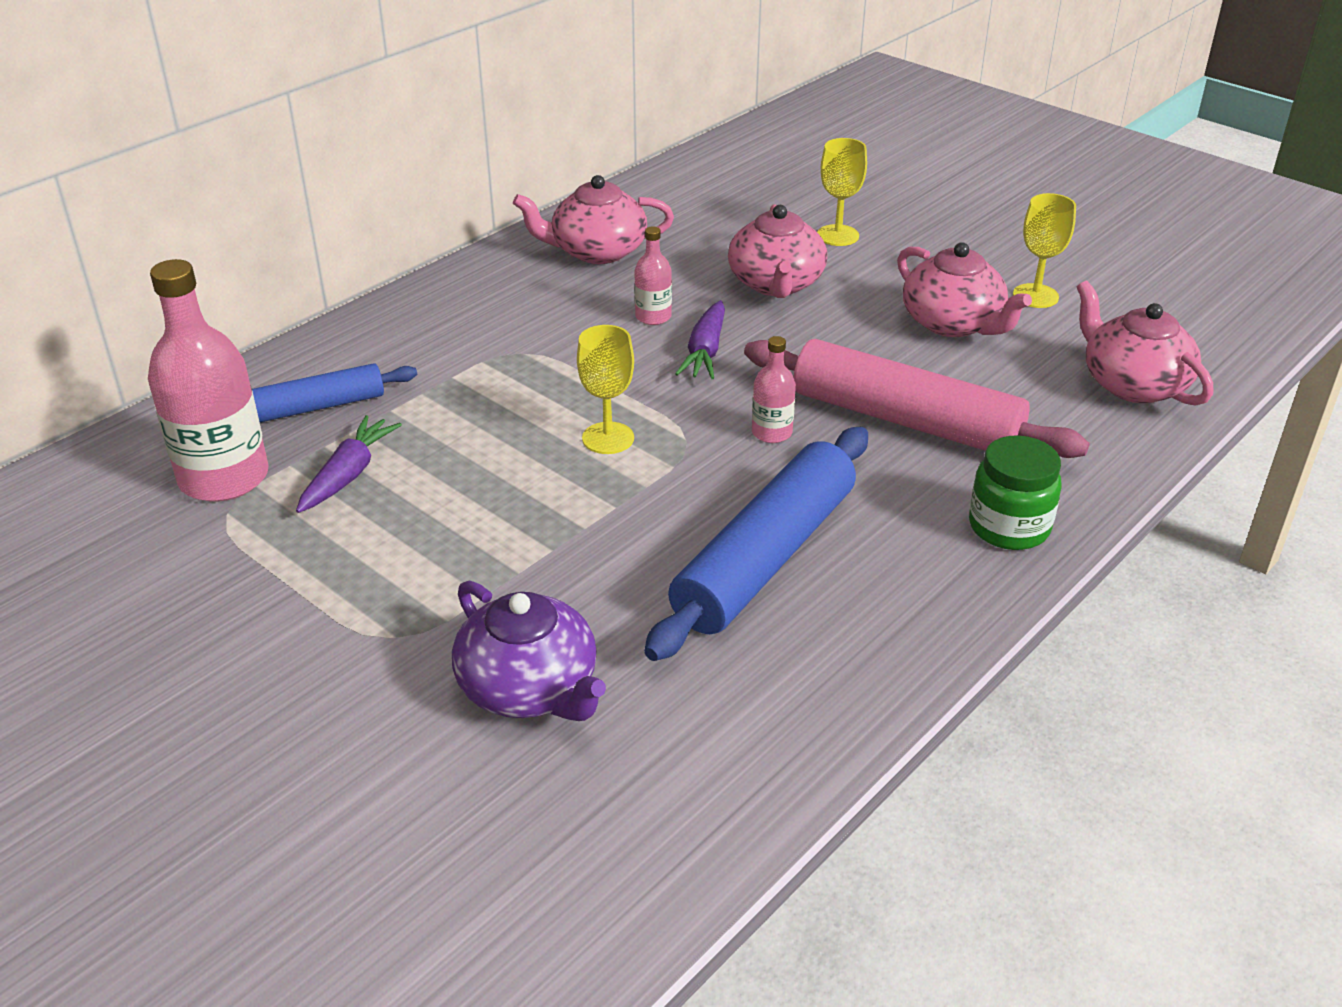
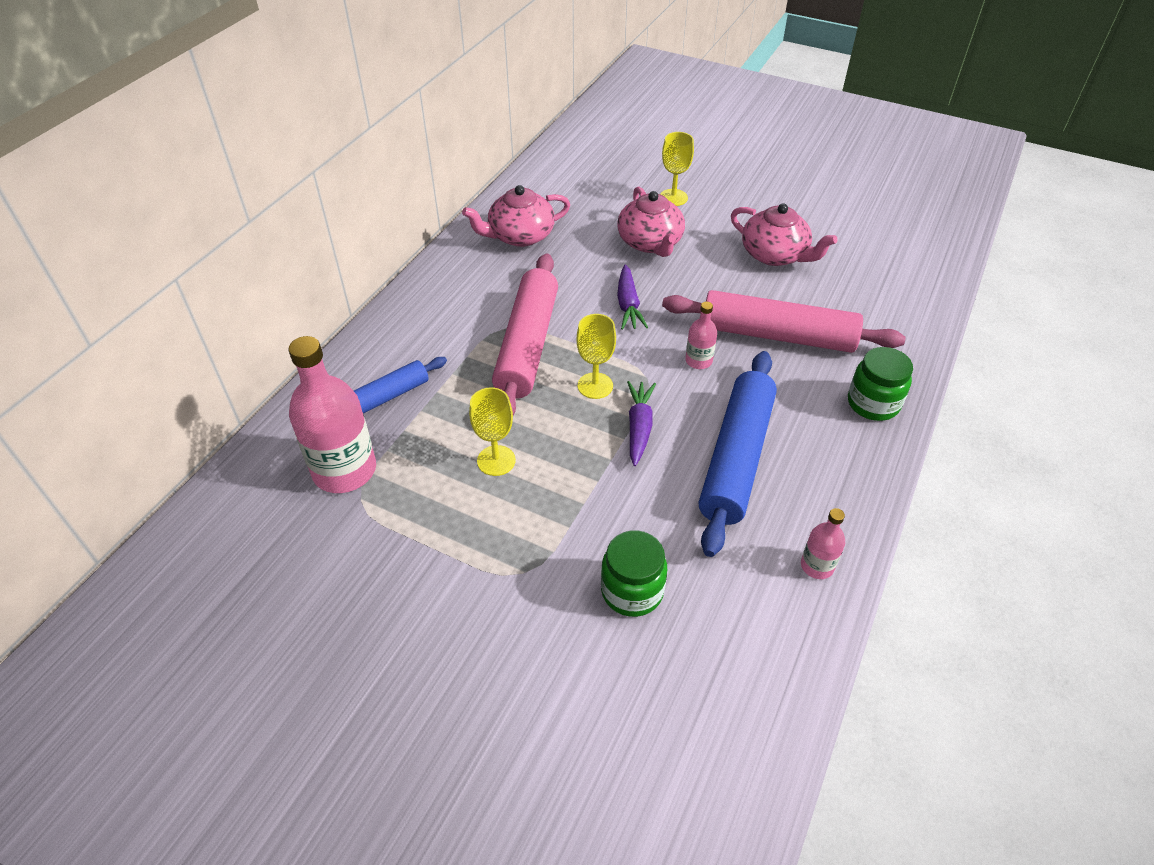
camera: 15 degrees left, 10 degrees up
(349, 474) = (432, 450): purple carrot -> purple carrot (639, 427)
(530, 688) = (632, 591): purple teapot -> green jar
(540, 377) = (528, 345): none -> pink rolling pin
(653, 317) = (581, 283): pink bottle -> pink bottle (817, 566)
(1035, 296) = (816, 225): yellow goblet -> yellow goblet (496, 460)
(1132, 384) = (901, 282): pink teapot -> none

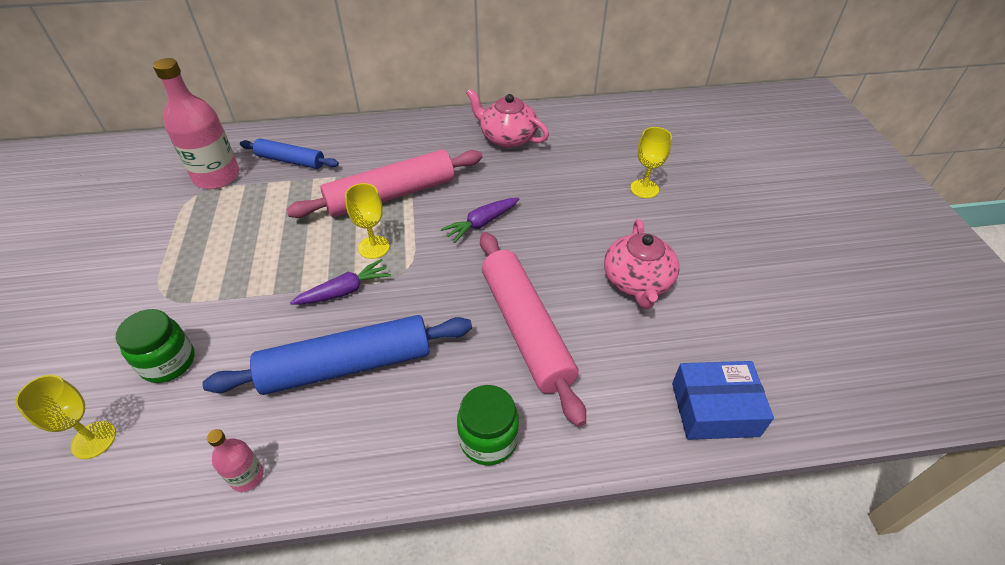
camera: 55 degrees right, 0 degrees up
(496, 460) = (263, 234): yellow goblet -> yellow goblet (94, 440)
(650, 243) = (570, 202): pink teapot -> none
(698, 361) = (449, 292): pink bottle -> none
(919, 282) = (714, 409): none -> blue box

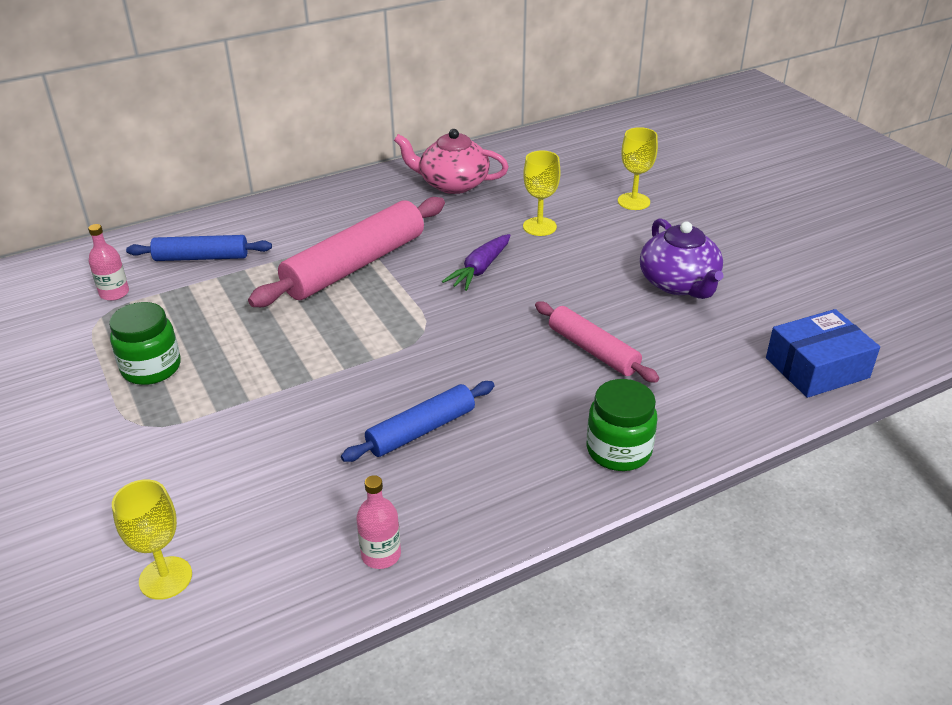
camera: 20 degrees left, 10 degrees down
(168, 362) = (201, 483): green jar -> green jar (151, 368)
(217, 176) = (114, 293): pink bottle -> pink bottle, size x0.48
(344, 291) = (367, 366): purple carrot -> none
(347, 365) = (421, 430): blue rolling pin -> blue rolling pin, size x0.58
(374, 247) = (371, 318): yellow goblet -> yellow goblet (539, 226)
(526, 329) = (593, 350): pink rolling pin -> pink rolling pin, size x0.58
(637, 282) = (679, 283): pink teapot -> purple teapot

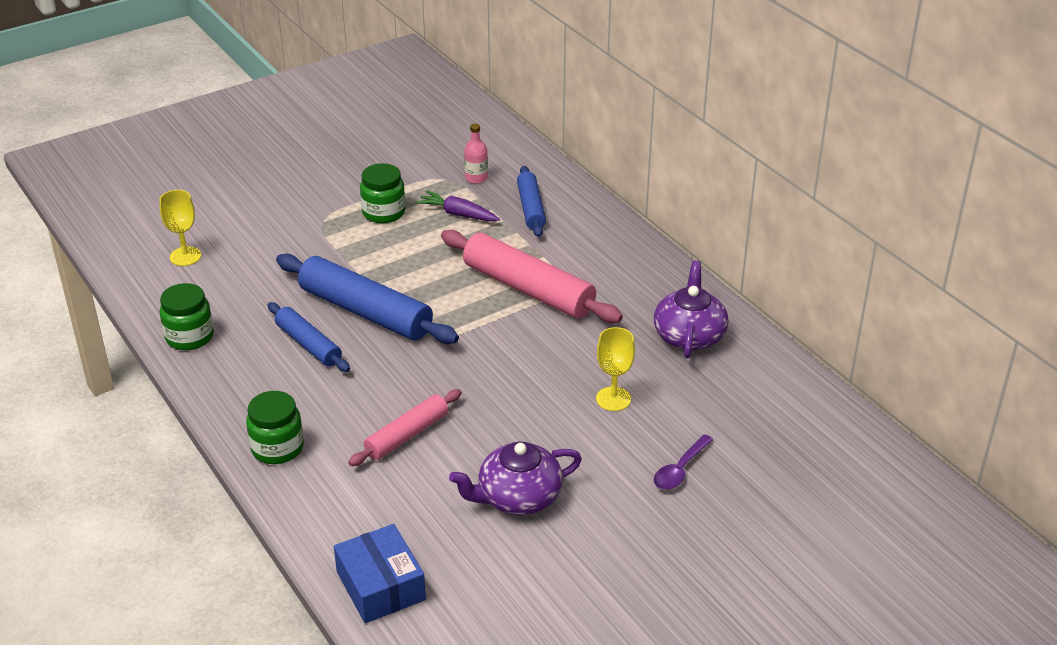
camera: 85 degrees right, 0 degrees up
(364, 382) = (366, 311): none -> blue rolling pin
(381, 555) = (189, 337): pink bottle -> green jar
(452, 184) = (689, 335): pink teapot -> purple teapot
(480, 269) = (529, 362): purple carrot -> purple carrot (458, 214)
(633, 201) = (680, 470): yellow goblet -> purple spoon

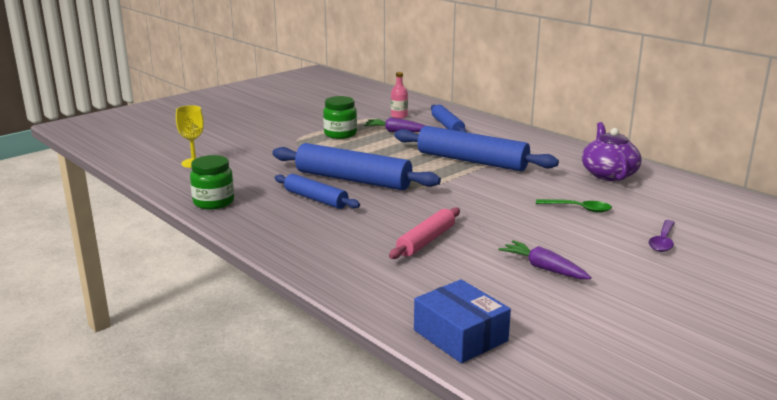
camera: 10 degrees left, 15 degrees down
(277, 448) = (318, 257): green jar -> none
(518, 497) = (544, 268): purple teapot -> purple carrot
(528, 289) = (472, 161): pink rolling pin -> blue rolling pin
(613, 399) = (578, 208): yellow goblet -> green spoon

